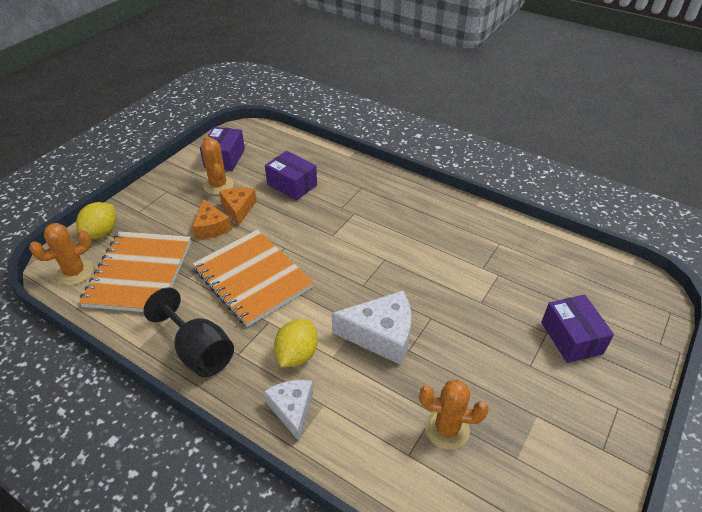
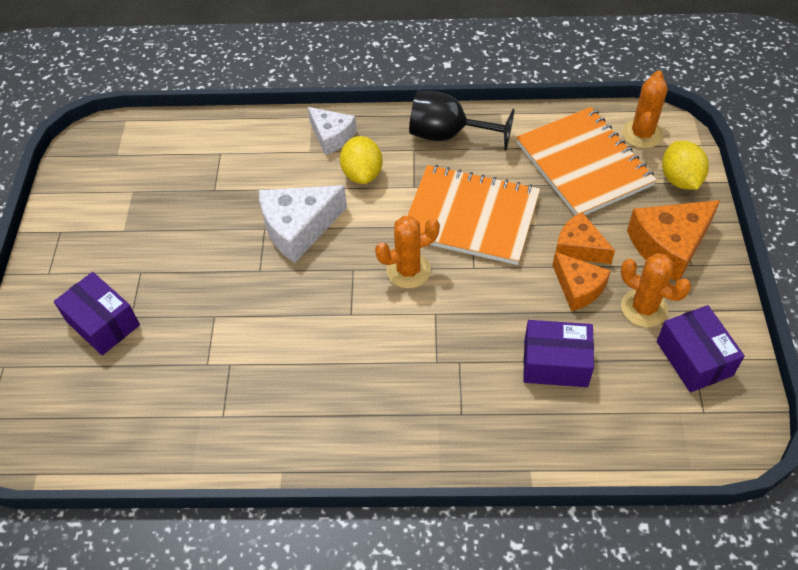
camera: 150 degrees right, 10 degrees up
(164, 204) = (669, 246): none -> orange cheese
(447, 429) = (197, 183): orange cactus -> orange cactus (408, 270)

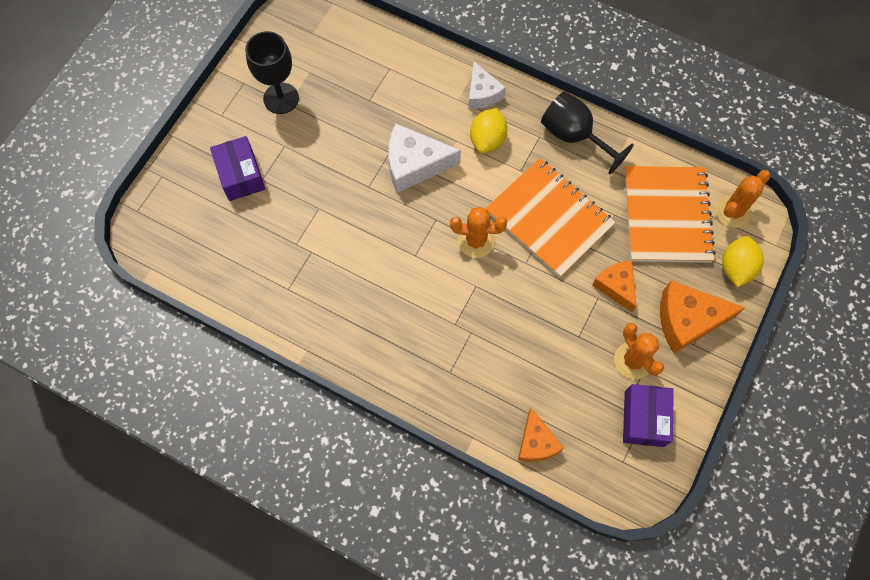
camera: 25 degrees right, 15 degrees up
(112, 228) = (281, 98): none -> black goblet
(555, 363) = (539, 369): purple box -> none
(578, 288) = (594, 319): orange cheese -> orange cheese (536, 443)

